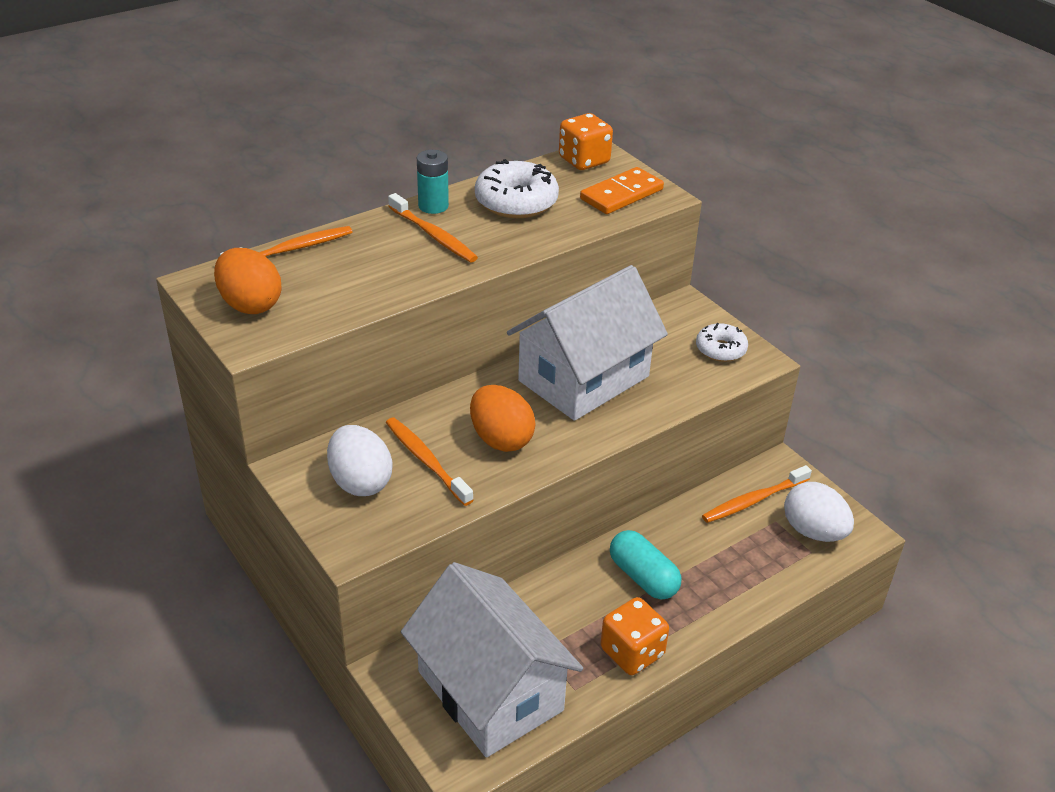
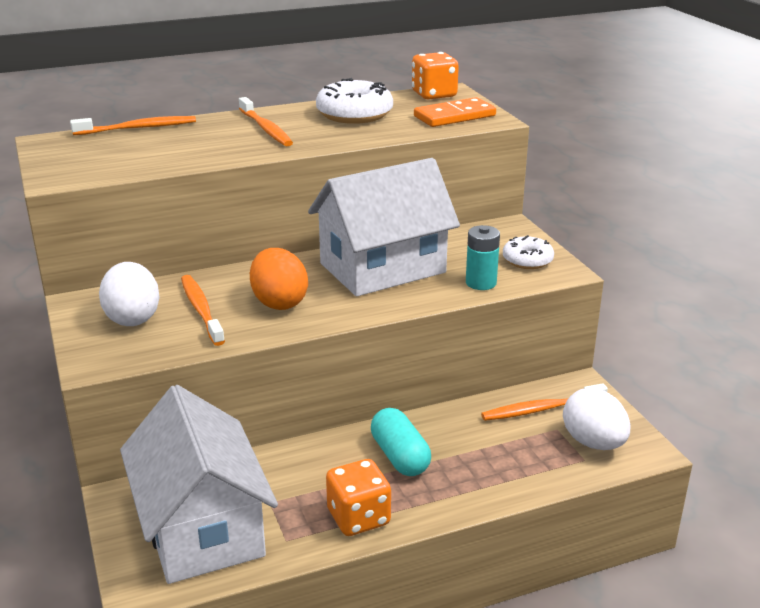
camera: 15 degrees right, 10 degrees down
(250, 304) = (76, 157): orange egg -> none
(433, 206) = (279, 112): turquoise battery -> turquoise battery (481, 283)

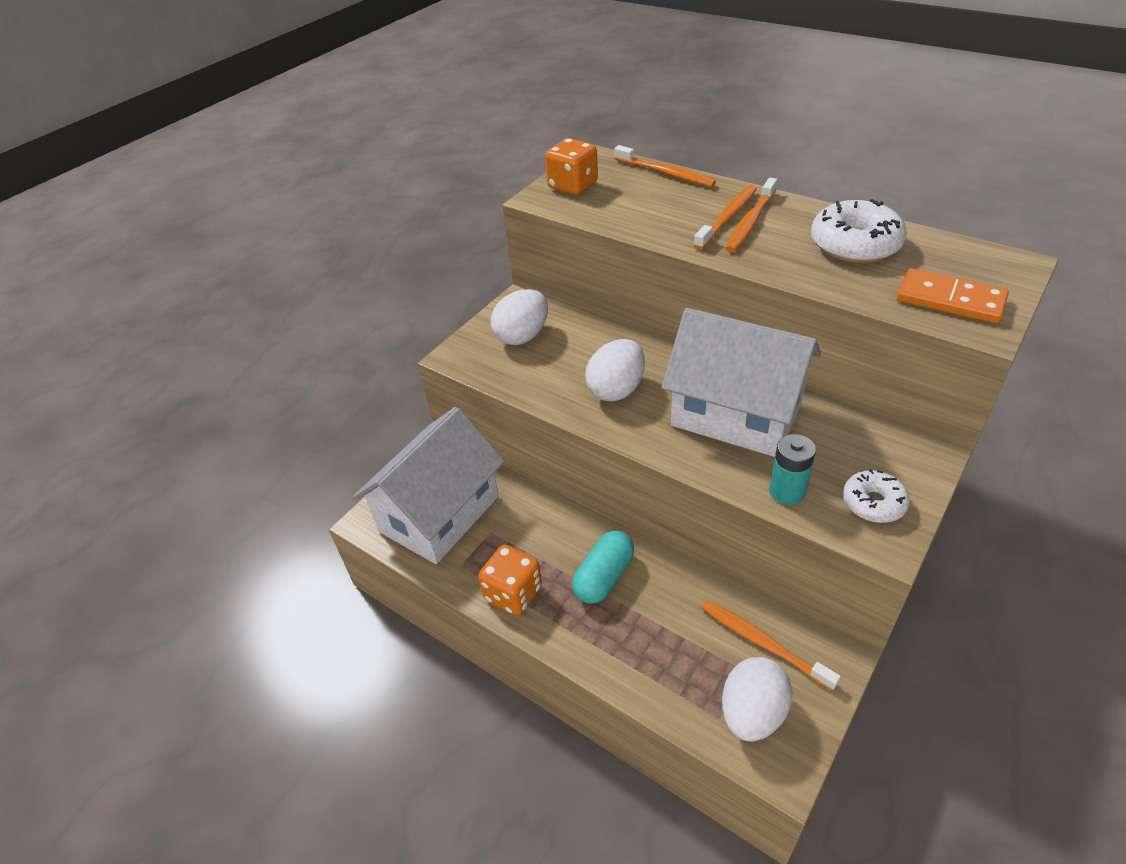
camera: 60 degrees right, 15 degrees up
(201, 310) = (564, 359): orange toothbrush -> orange toothbrush (727, 218)
(279, 302) = (616, 390): orange egg -> white egg
(434, 95) = (986, 260): orange dice -> orange dice (573, 186)

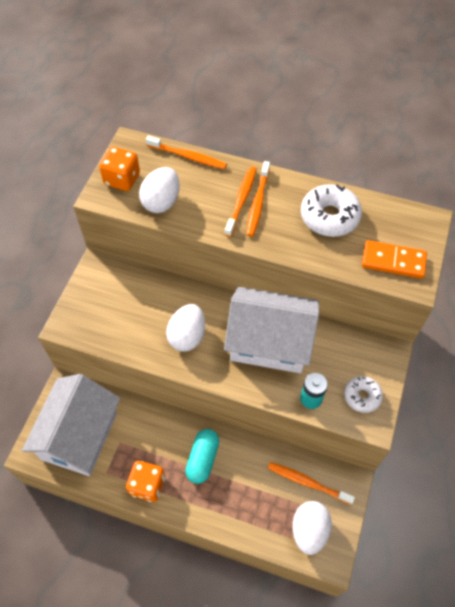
camera: 20 degrees left, 15 degrees up
(522, 336) = (109, 299): white egg -> white egg (161, 202)

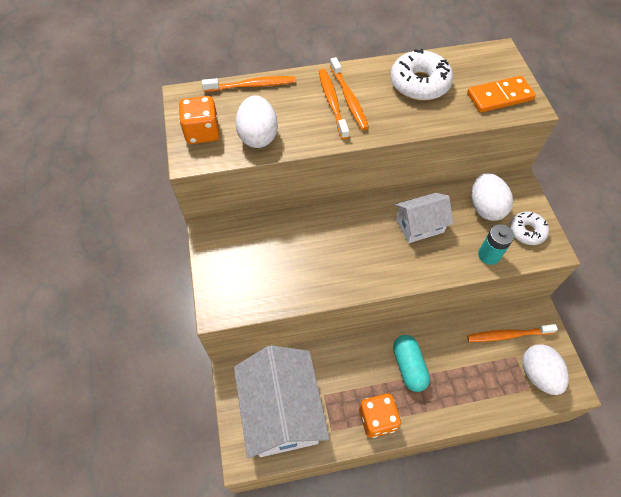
camera: 30 degrees left, 0 degrees up
(187, 336) = (344, 257): white egg -> white egg (485, 207)
(270, 342) = (419, 225): white house -> white house, size x0.54

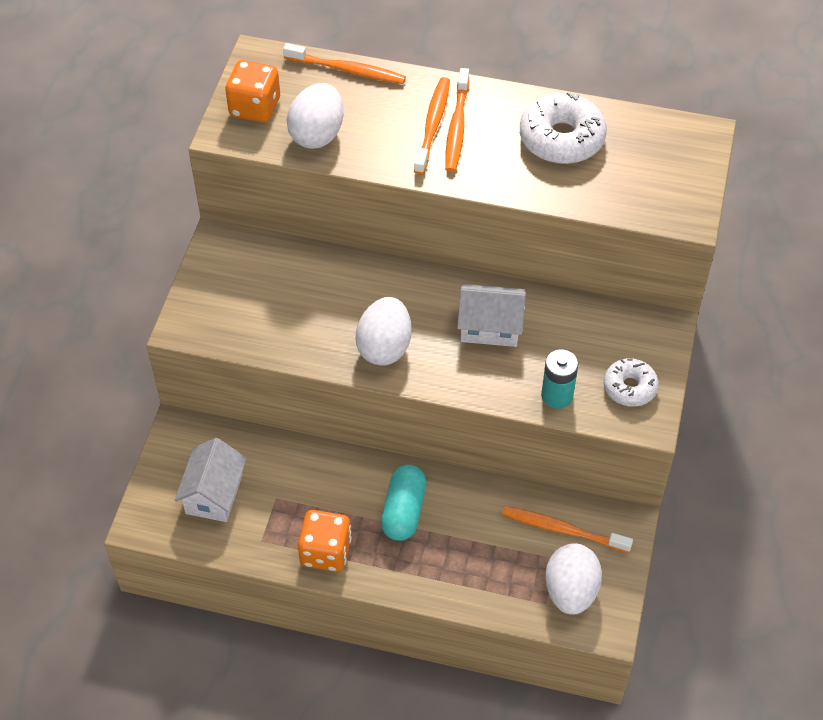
camera: 25 degrees right, 5 degrees down
(281, 411) = (214, 494): white house -> white house, size x0.54
(485, 207) = (594, 338): white egg -> white egg (384, 347)
(499, 97) = (656, 191): orange domino -> none

